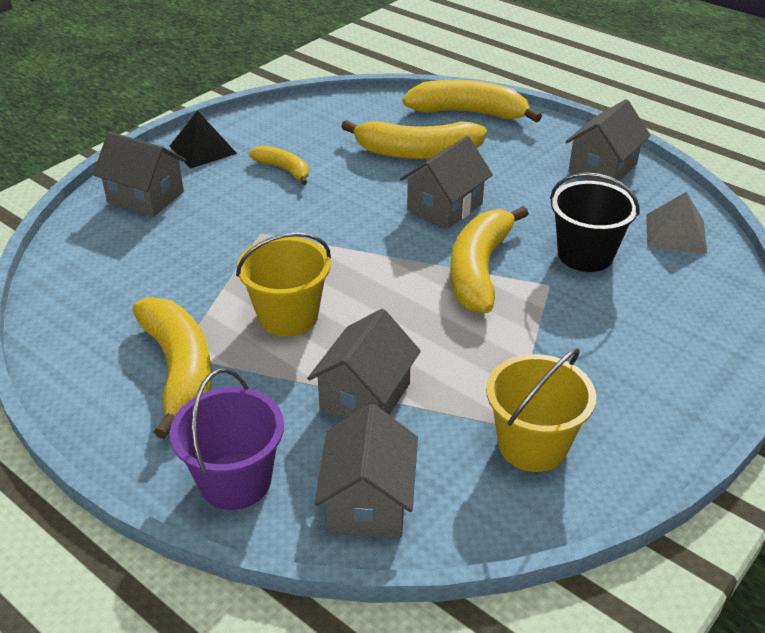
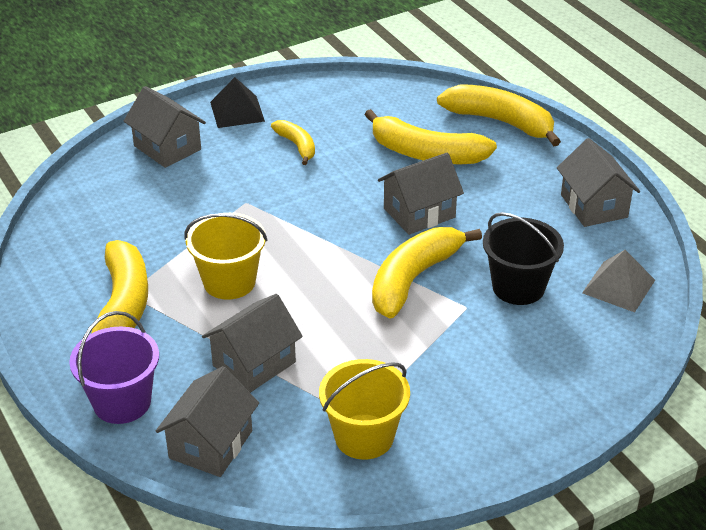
camera: 20 degrees right, 0 degrees up
(603, 168) = (594, 206): grey house -> grey house turned 75 degrees counterclockwise

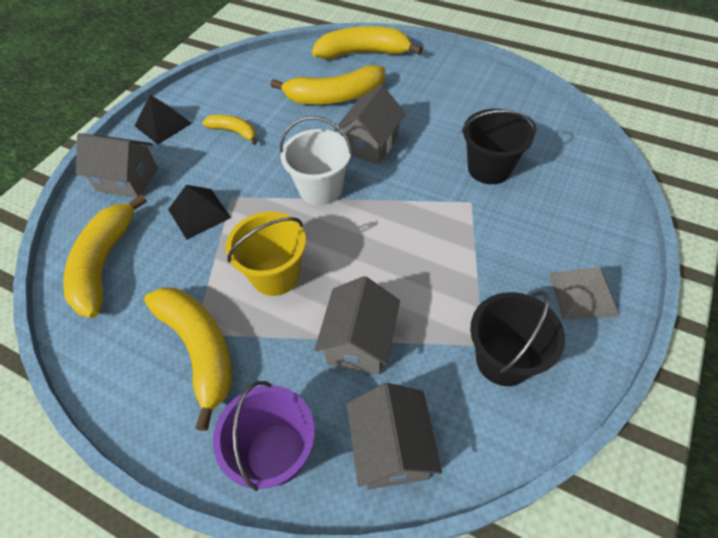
camera: 30 degrees left, 15 degrees up
(206, 203) = (199, 213): none -> black pyramid
(333, 231) = (320, 189): none -> white bucket
(364, 437) = (503, 360): yellow bucket -> black bucket
(413, 279) = (414, 199): yellow banana -> yellow banana (104, 263)
(594, 206) = (478, 86): grey house -> none
(618, 286) = (549, 136): grey pyramid -> grey pyramid (583, 294)

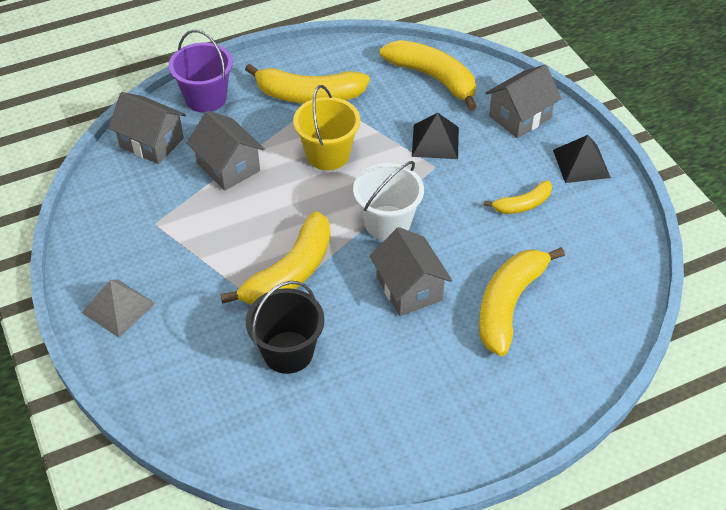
camera: 125 degrees right, 5 degrees down
(363, 53) = (570, 379): yellow banana -> yellow banana (290, 272)
(503, 360) = (133, 226): black bucket -> none

